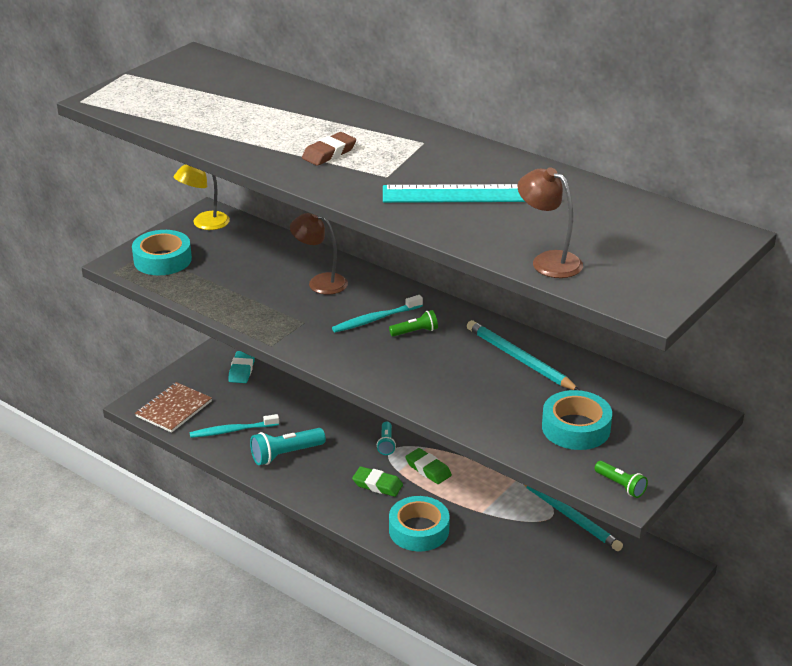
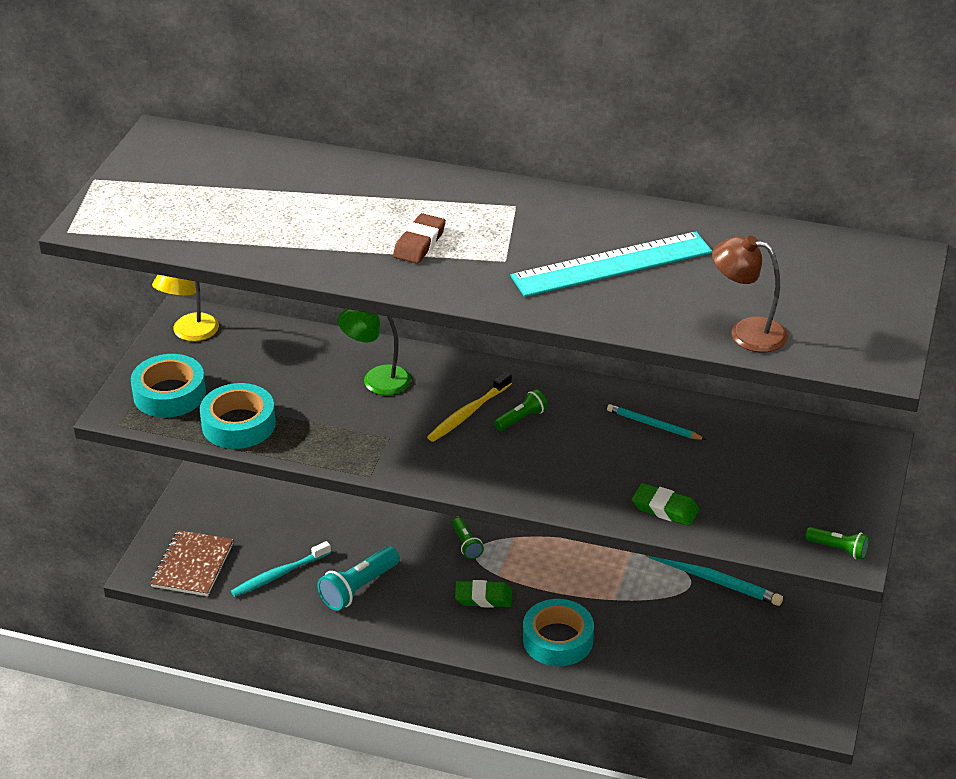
camera: 20 degrees left, 5 degrees up
(242, 370) = (246, 494): turquoise eraser -> none
(320, 282) = (376, 380): brown lamp -> green lamp
(375, 319) = (468, 413): turquoise toothbrush -> yellow toothbrush
(386, 444) = (466, 545): turquoise flashlight -> green flashlight
(428, 469) = (529, 563): green eraser -> green eraser (665, 509)
(519, 359) = (653, 425): turquoise pencil -> turquoise pencil, size x0.60
(576, 428) = (757, 493): turquoise tape -> turquoise tape (238, 424)

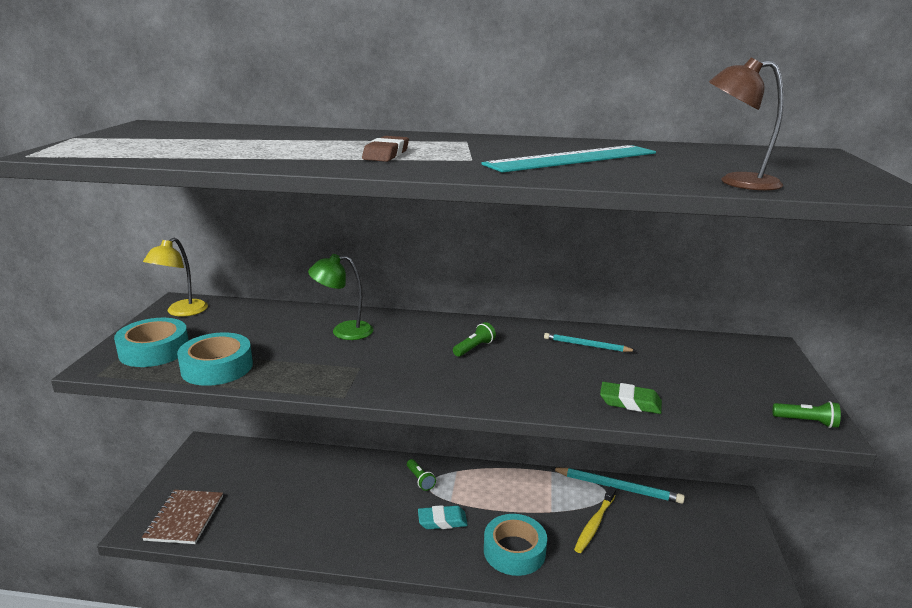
camera: 10 degrees left, 15 degrees down
(279, 575) = (262, 519): turquoise toothbrush -> none
(358, 588) = (333, 523): turquoise flashlight -> none
(468, 413) = (427, 347): yellow toothbrush -> yellow toothbrush (594, 524)
(483, 597) = (442, 521): green eraser -> turquoise eraser

